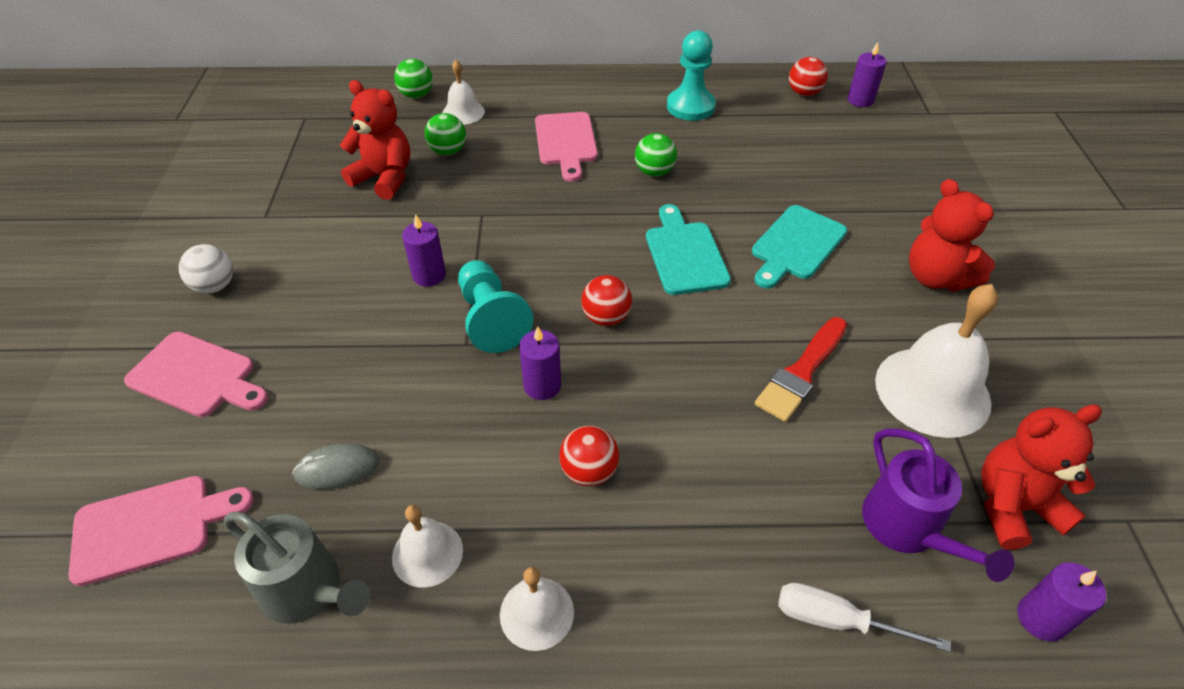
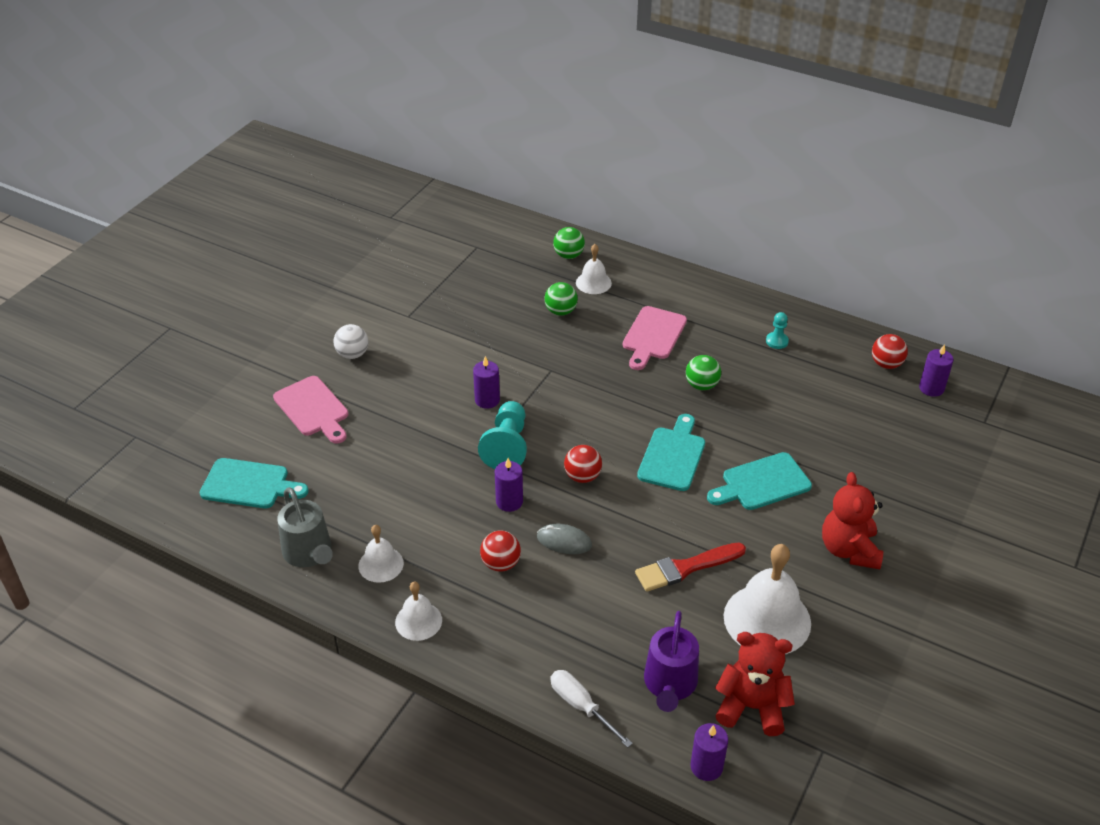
camera: 30 degrees right, 5 degrees down
(151, 527) = (249, 484): pink cutting board -> turquoise cutting board
(337, 469) = (360, 497): grey mouse -> grey mouse (564, 541)
(384, 178) = (503, 316): red teddy bear -> none
(690, 107) = (777, 341): turquoise pawn -> turquoise pawn, size x0.51

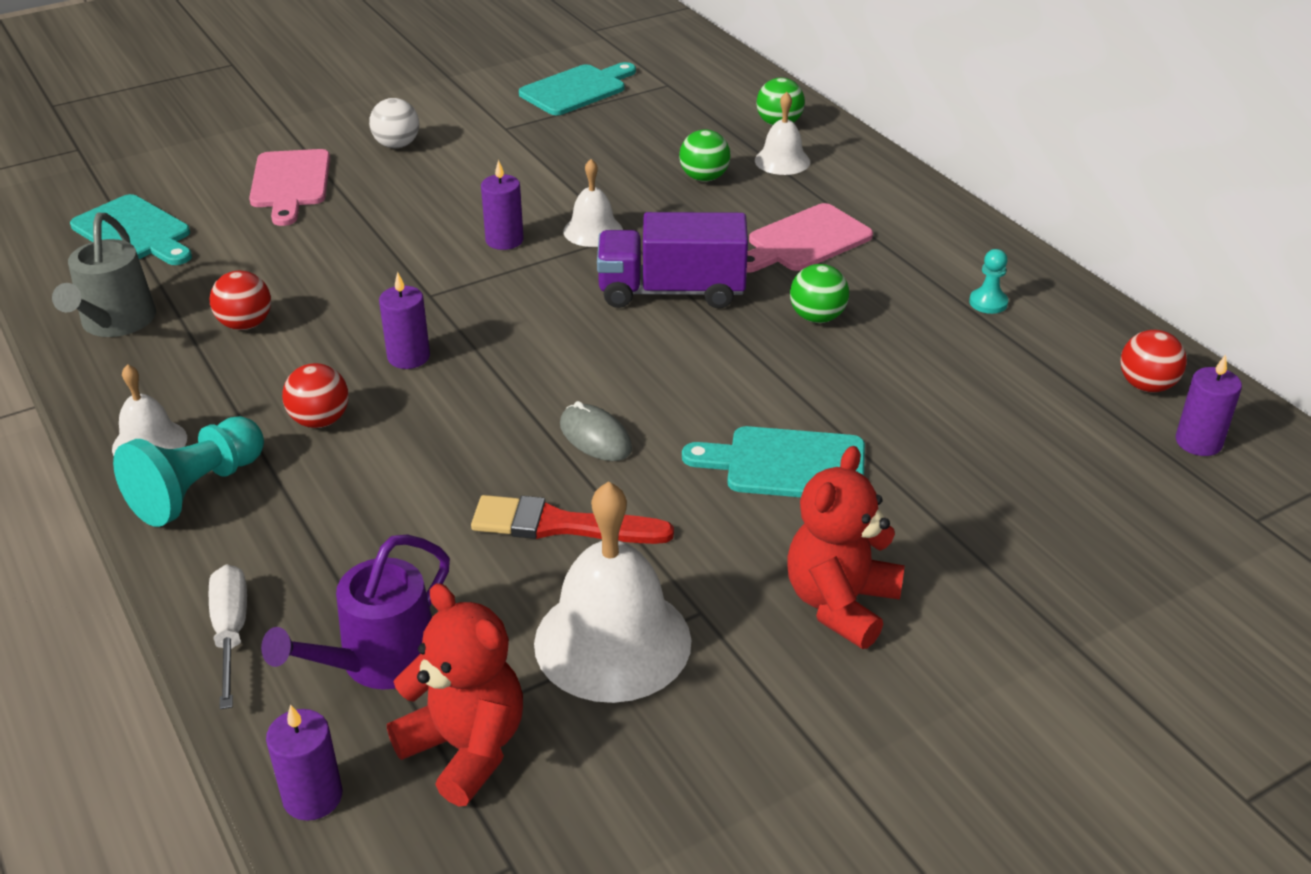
camera: 30 degrees right, 5 degrees down
(381, 564) = (179, 365): white bell -> white bell (593, 230)
(507, 446) = (474, 296): turquoise pawn -> turquoise pawn (197, 489)
(564, 541) = (428, 427): grey mouse -> grey mouse (595, 437)
(582, 476) = (535, 364): red ball -> red ball (245, 324)
(612, 398) = (672, 291): none -> purple truck
(672, 456) = (686, 384): turquoise cutting board -> turquoise cutting board (577, 89)

